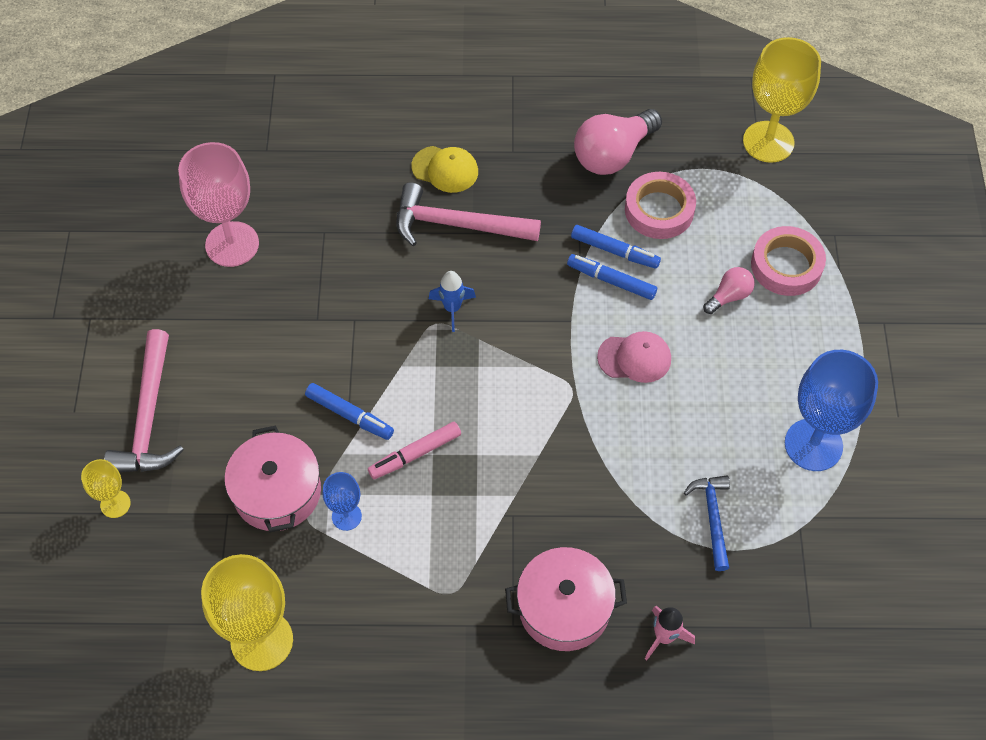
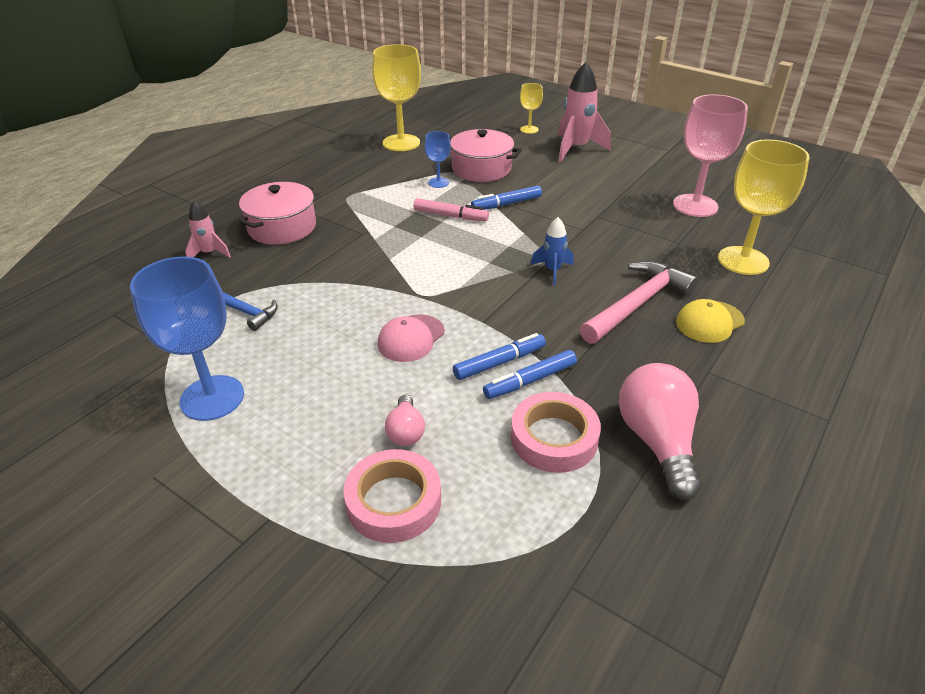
camera: 125 degrees right, 20 degrees down
(148, 417) = (576, 149): pink hammer -> pink rocket
(415, 454) = (450, 216): pink marker -> pink marker turned 105 degrees clockwise
(768, 142) = (582, 610): yellow goblet -> yellow goblet (743, 260)

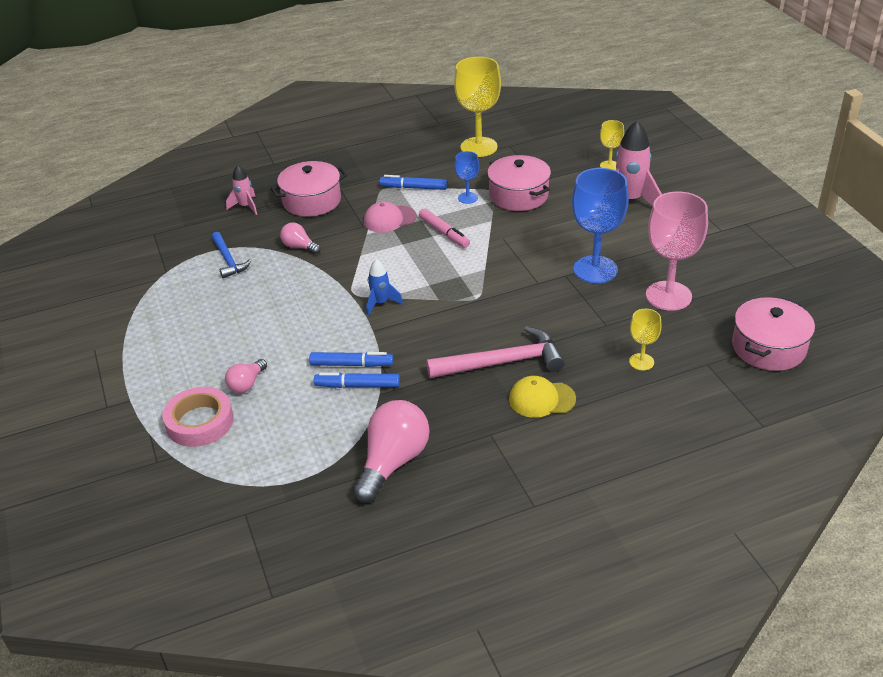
camera: 35 degrees right, 0 degrees up
(212, 398) = (161, 314): blue goblet -> blue goblet (595, 269)
(314, 272) = (299, 247): none -> pink light bulb
(411, 338) = (313, 323): pink cap -> pink cap (389, 219)
(506, 204) = (501, 237): blue marker -> blue marker (413, 188)
(552, 270) = (469, 310): blue rocket -> blue rocket (381, 303)
(554, 438) = (330, 429): pink tape -> none
(743, 260) = (641, 362): yellow goblet -> yellow goblet, size x0.50
(811, 217) = (768, 347): none -> pink pot

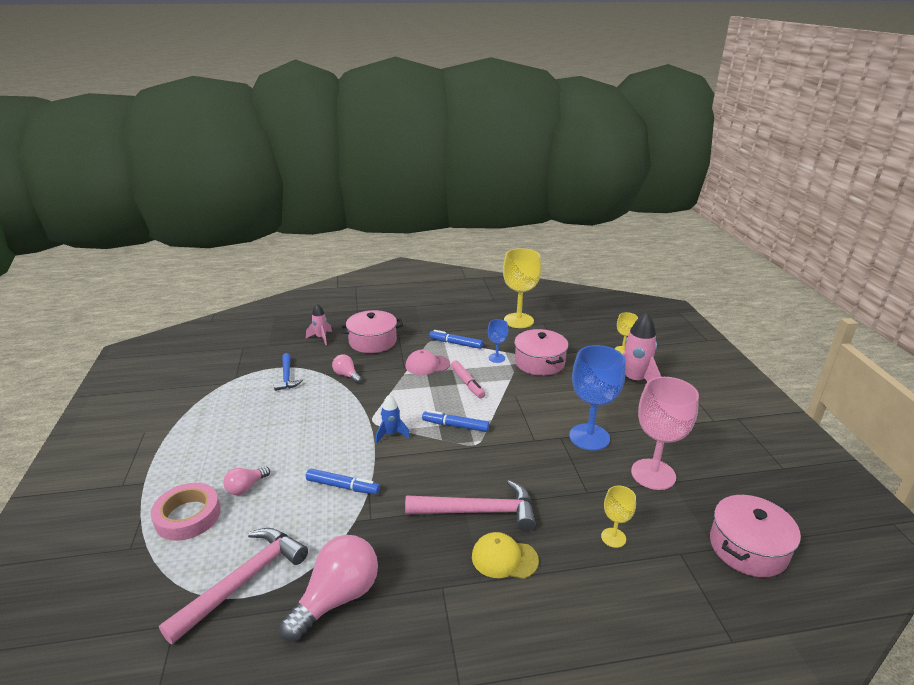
camera: 10 degrees right, 10 degrees down
(293, 466) = (244, 581): none -> pink hammer
(357, 385) = (339, 508): blue marker -> blue marker (455, 426)

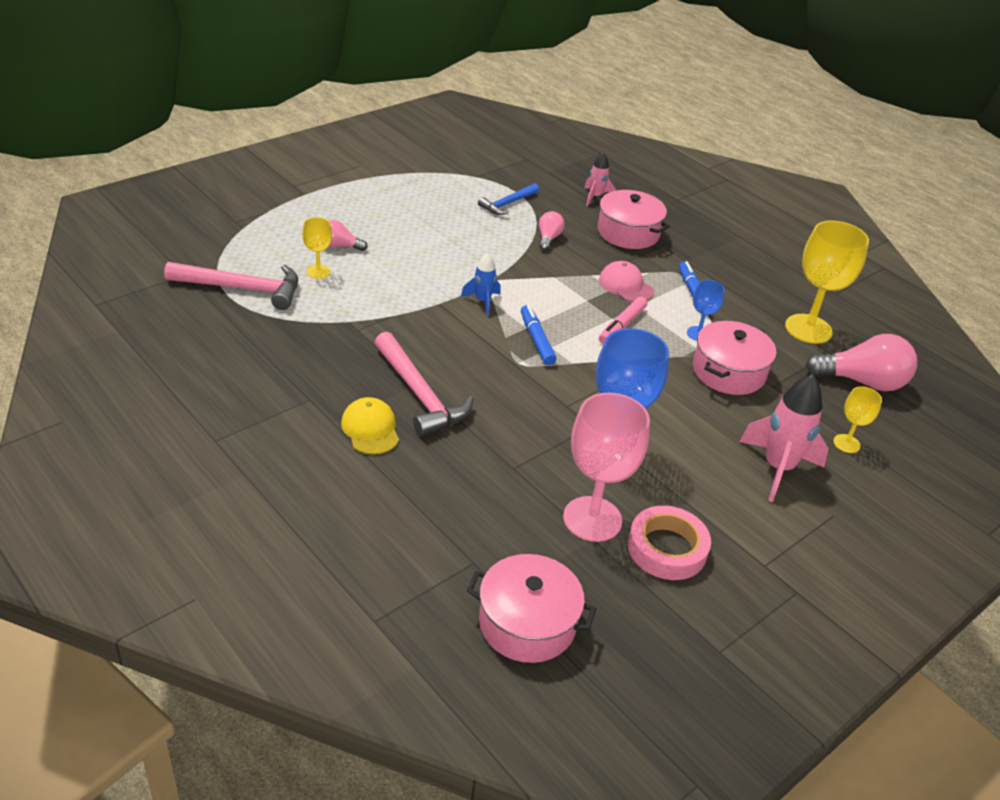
camera: 55 degrees right, 10 degrees up
(188, 516) = (286, 232): pink tape -> pink tape (667, 548)
(337, 598) = (258, 343): pink light bulb -> pink light bulb (862, 382)
(343, 486) = (384, 298): blue marker -> none
(613, 537) = (457, 503): yellow goblet -> yellow goblet (318, 272)

